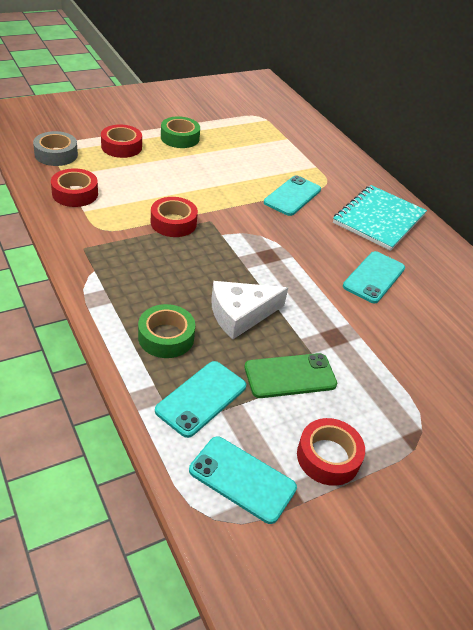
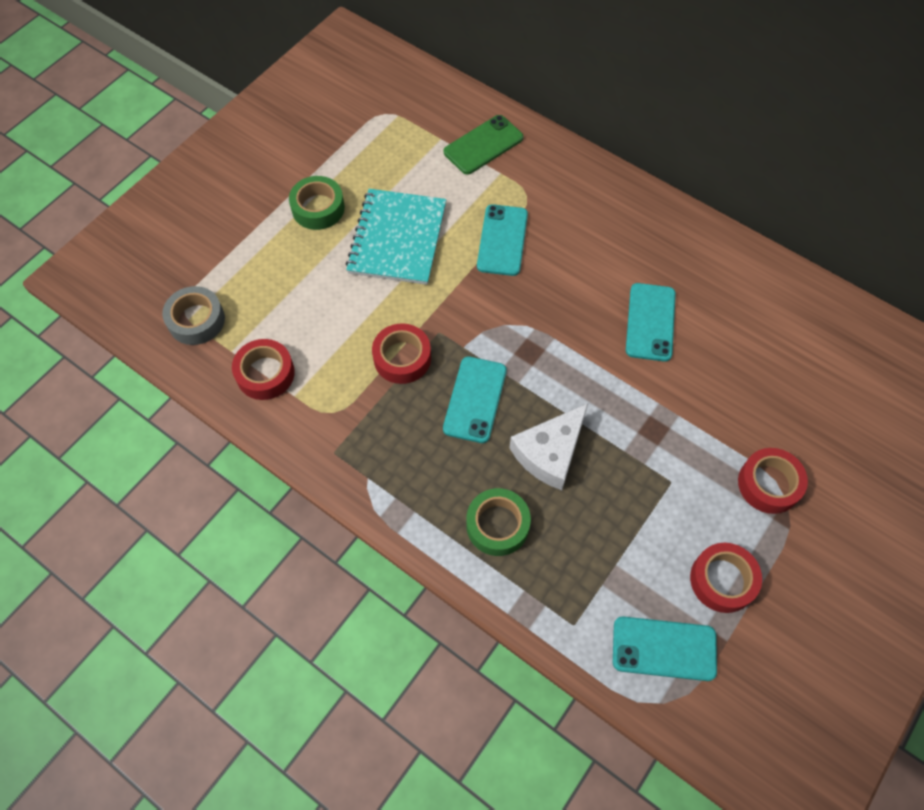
camera: 20 degrees left, 20 degrees up
(121, 147) = (262, 263): red tape -> red tape (769, 484)
(201, 398) = (576, 581): turquoise phone -> turquoise phone (475, 399)
(290, 376) = (640, 505): green phone -> green phone (483, 145)
(378, 219) = (611, 226): turquoise notebook -> turquoise notebook (397, 238)

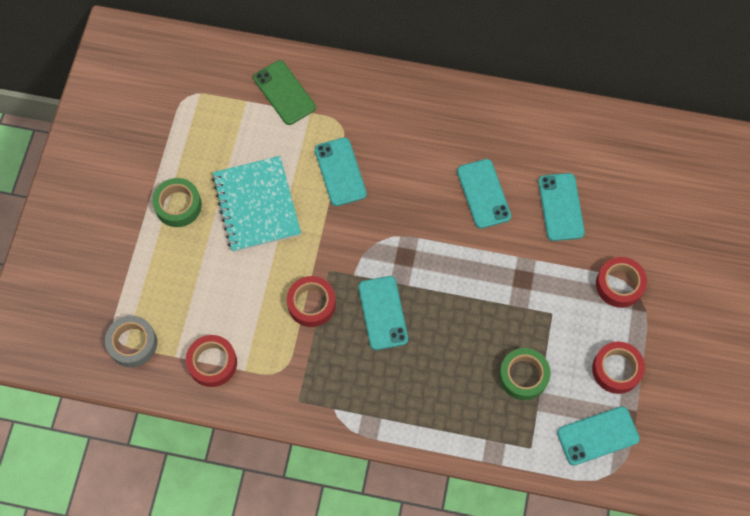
camera: 25 degrees left, 5 degrees up
(483, 145) = (284, 93): green phone -> green phone turned 60 degrees counterclockwise
(497, 525) = (445, 401): green tape -> green tape (523, 376)
(550, 452) = (457, 330): white cheese -> none
(734, 371) = (561, 207): none -> turquoise phone

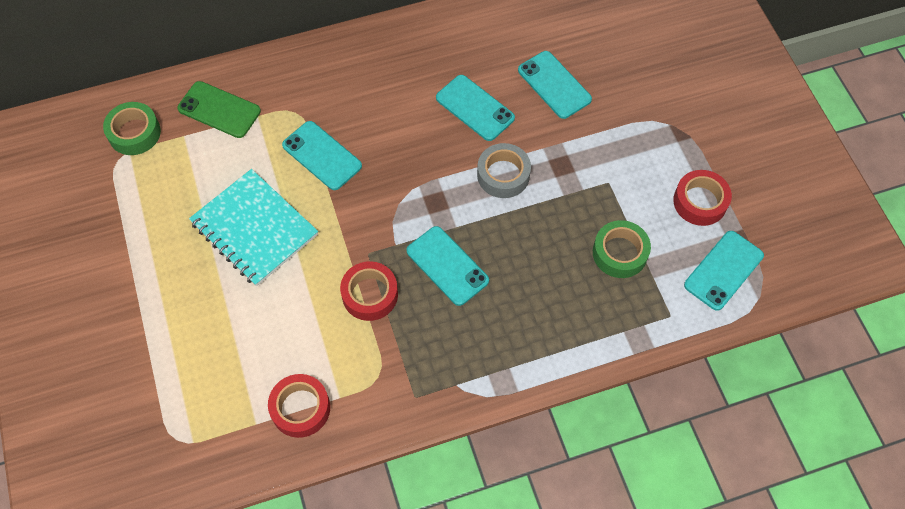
camera: 30 degrees left, 5 degrees down
(132, 343) = (200, 436): grey tape -> grey tape (503, 175)
(178, 205) = (169, 270): green tape -> green tape (134, 133)
(619, 285) = (652, 126): red tape -> none

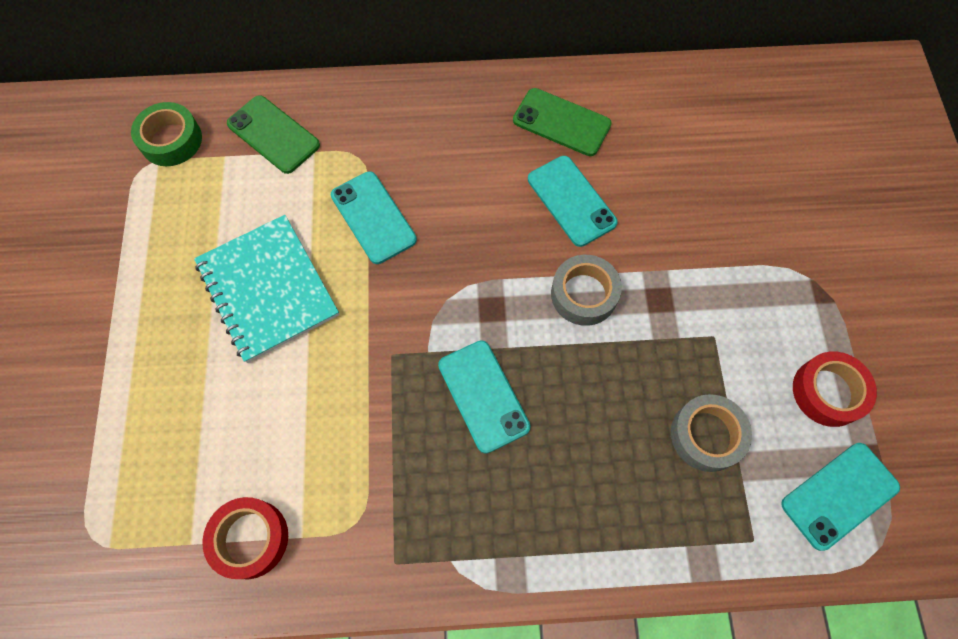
camera: 15 degrees right, 5 degrees up
(370, 294) = (378, 409): red tape -> none
(450, 50) = (561, 122): none -> green phone
(554, 85) = (676, 194): turquoise phone -> none
(620, 253) = (706, 435): green tape -> grey tape

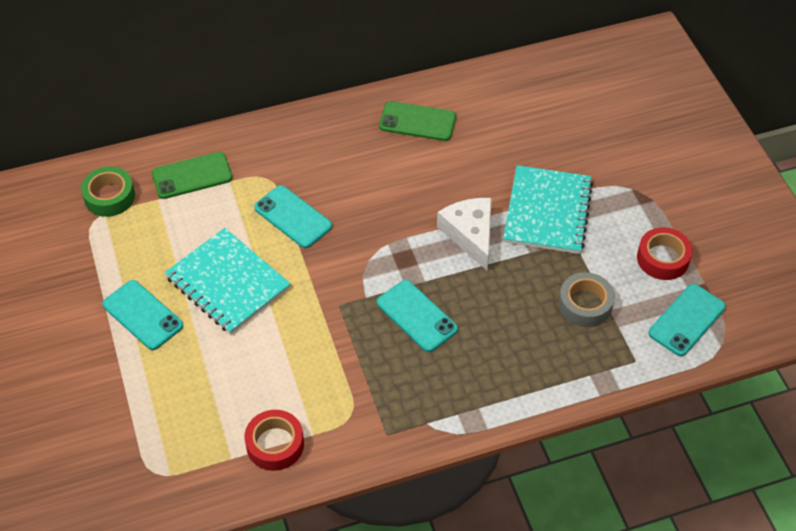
camera: 15 degrees left, 15 degrees down
(273, 135) = (192, 176): green phone -> green phone turned 45 degrees counterclockwise
(571, 201) = (442, 174): turquoise phone -> turquoise phone (142, 315)
(584, 294) = (470, 234): grey tape -> white cheese
(691, 285) = (547, 211): none -> turquoise notebook

